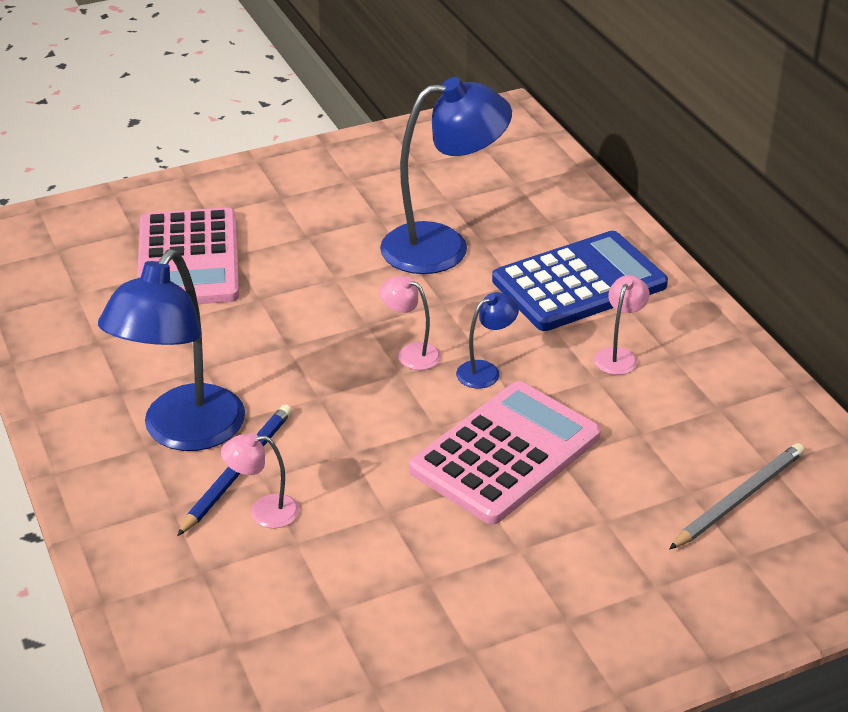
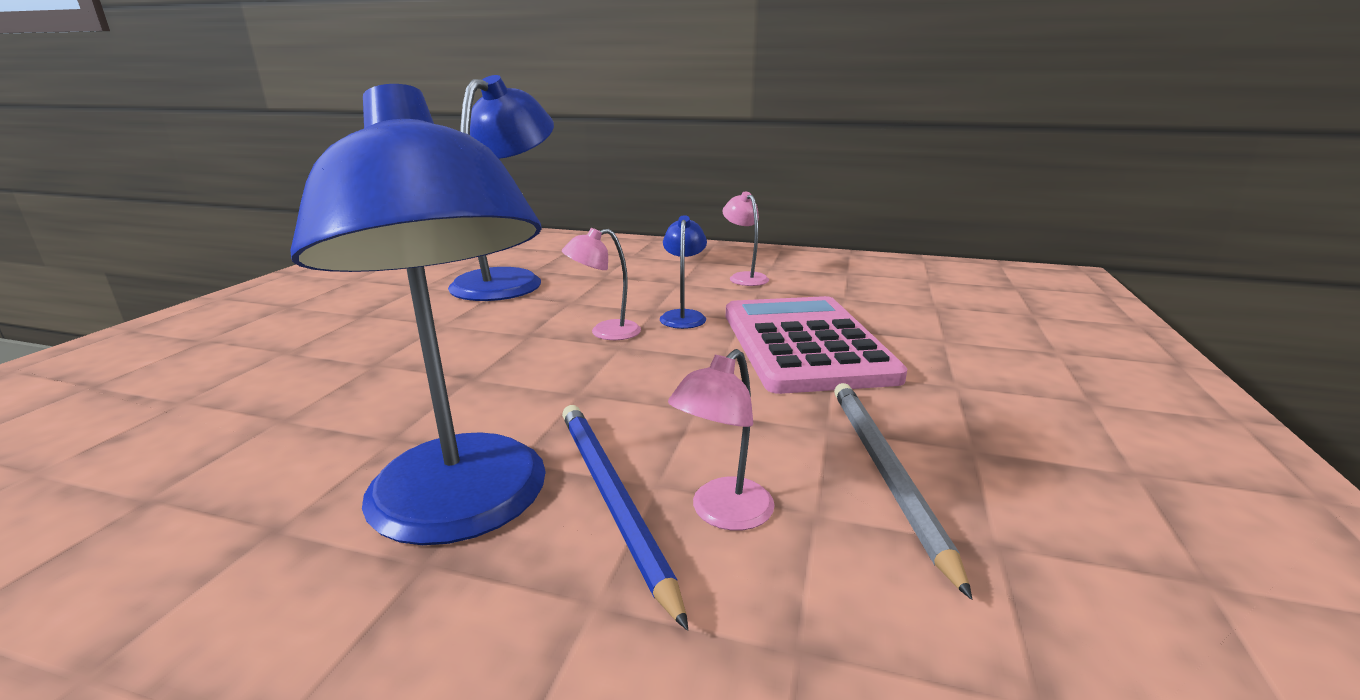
camera: 50 degrees left, 15 degrees down
(188, 260) = (222, 375): pink calculator -> none
(579, 283) = (645, 263): blue calculator -> none
(739, 498) = (959, 296): grey pencil -> grey pencil (885, 472)

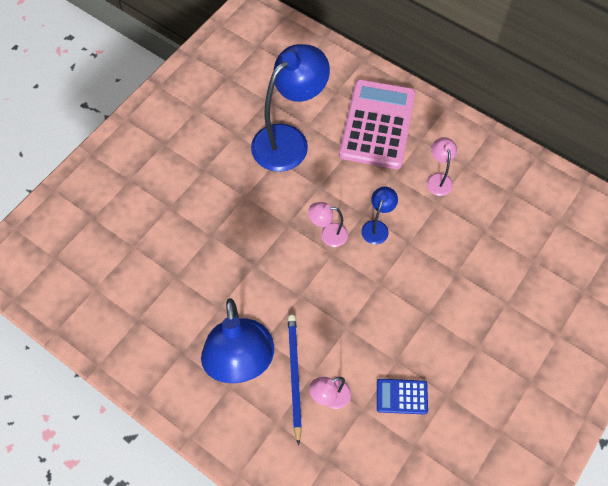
camera: 20 degrees right, 40 degrees up
(805, 344) = (427, 283): pink calculator -> pink calculator (377, 124)
(885, 472) = (401, 396): grey pencil -> blue calculator

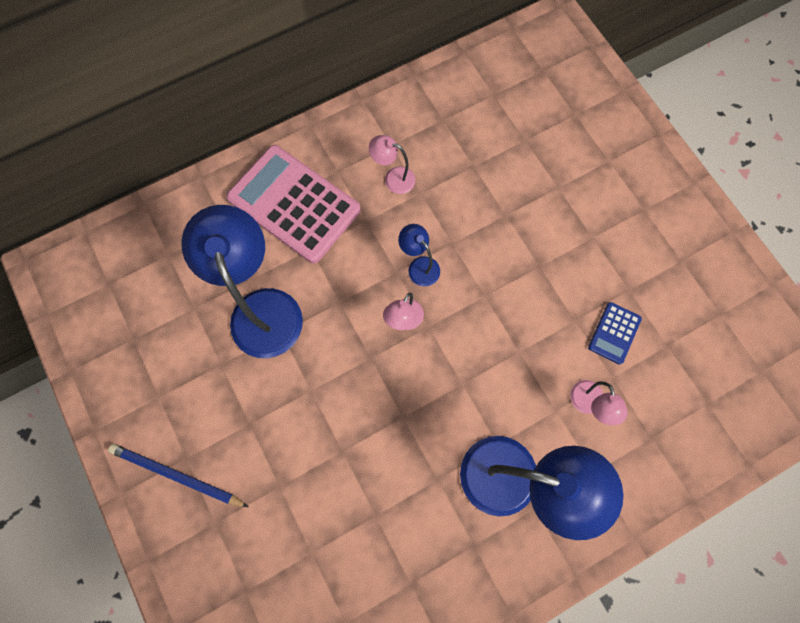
camera: 65 degrees left, 10 degrees up
(294, 375) = (550, 430): blue pencil -> blue pencil (176, 475)

